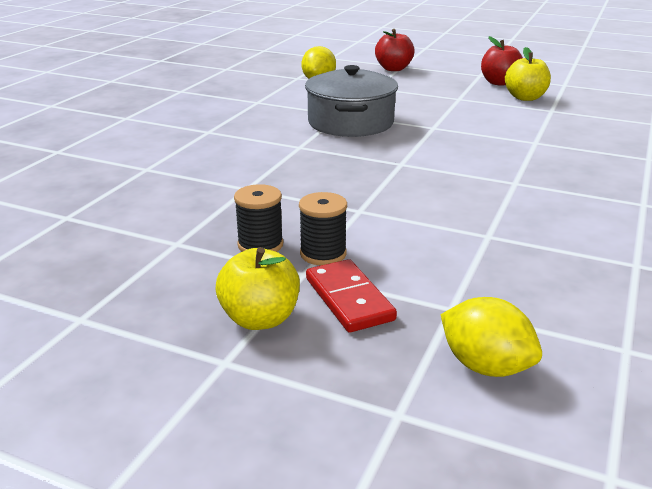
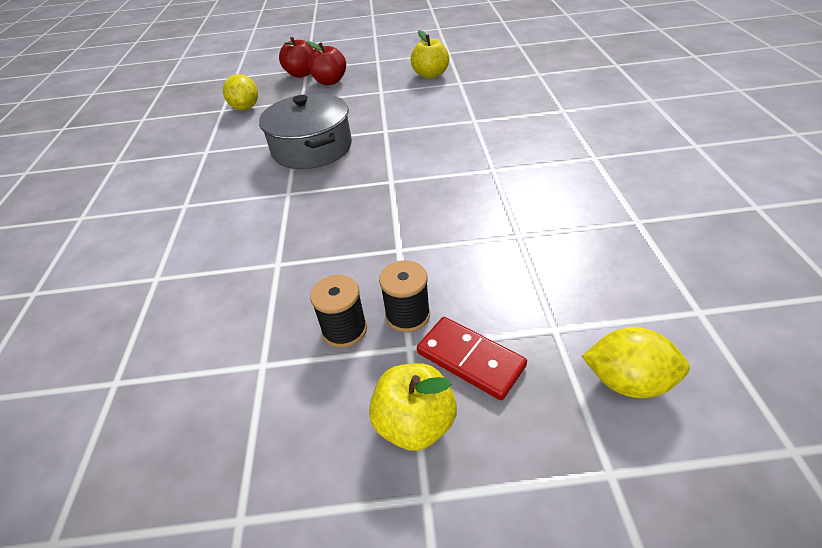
camera: 25 degrees left, 15 degrees up
(499, 83) = (399, 65): red apple -> red apple (330, 81)

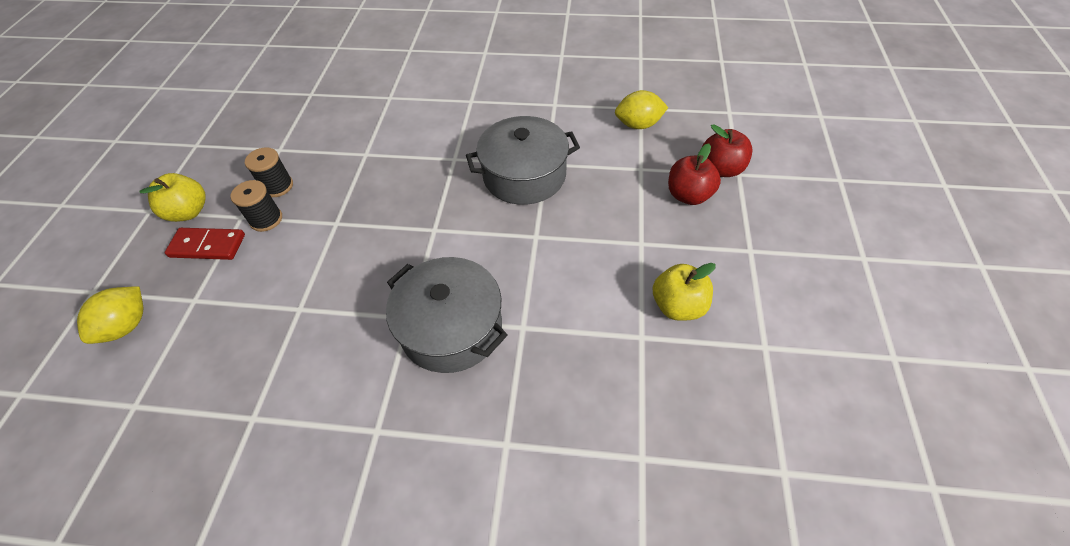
camera: 100 degrees right, 10 degrees up
(470, 359) = (207, 246): red domino -> red domino turned 45 degrees clockwise
(491, 147) = (451, 328): none -> grey pot

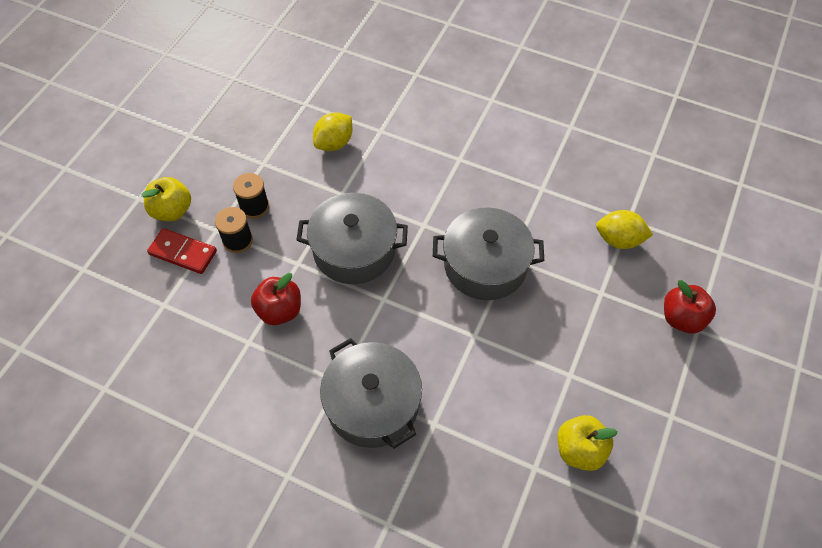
camera: 15 degrees right, 5 degrees up
(127, 326) = (107, 313): yellow lemon -> yellow lemon (334, 143)
(391, 196) = (354, 250): none -> grey pot
(688, 195) = (637, 338): red apple -> red apple (279, 310)

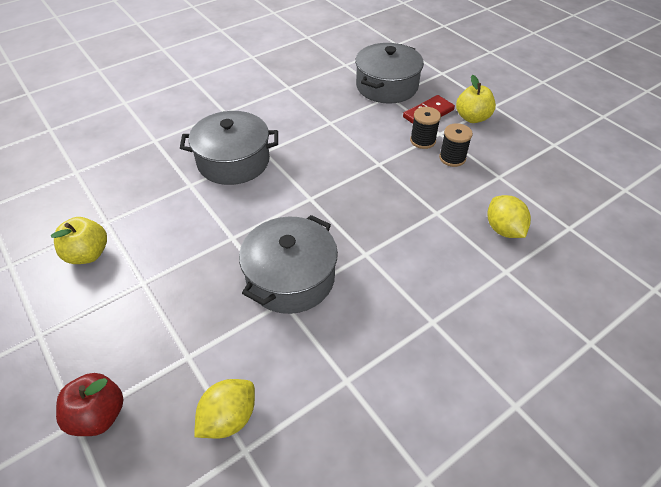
camera: 120 degrees right, 10 degrees down
(279, 310) = (344, 143): red apple -> none
(354, 250) = (370, 198): grey pot -> grey pot (387, 86)

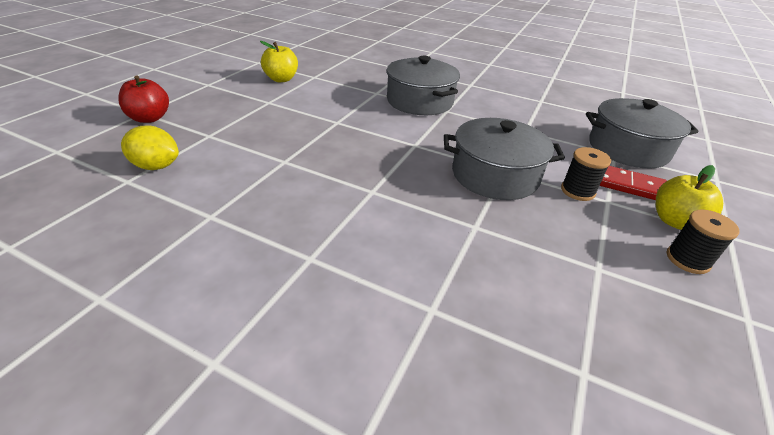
camera: 60 degrees right, 10 degrees down
(290, 278) = (312, 158): grey pot -> grey pot (495, 175)
(452, 158) = (578, 219): black spool -> black spool (687, 260)
(503, 229) = (504, 292): yellow lemon -> none

